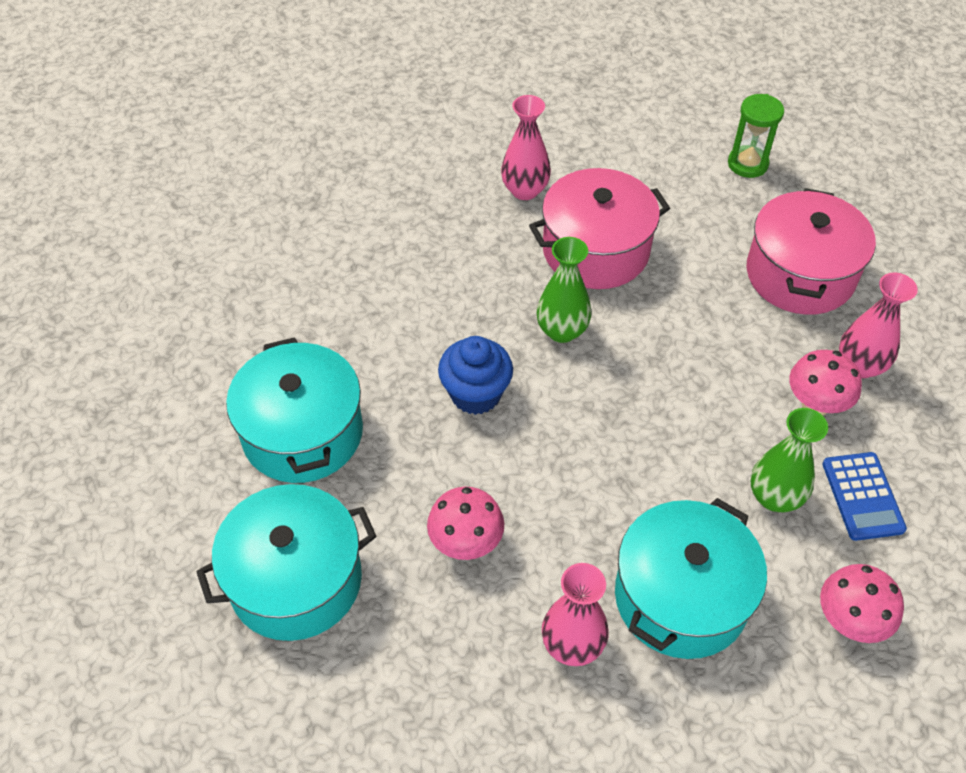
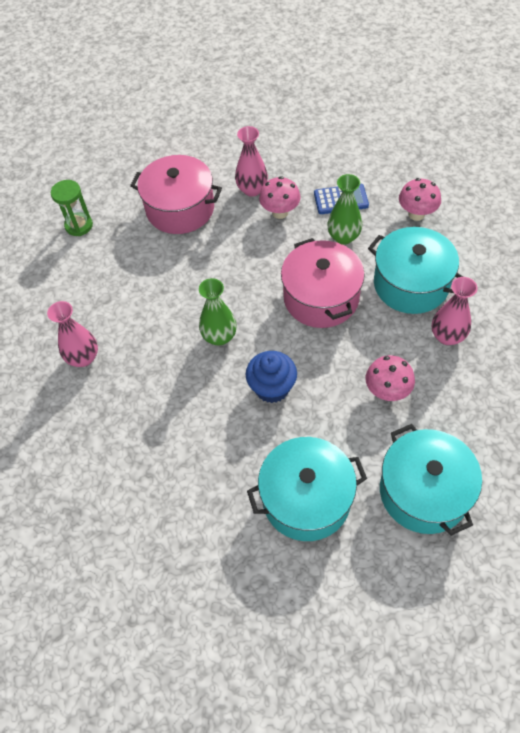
camera: 85 degrees left, 5 degrees up
(595, 250) = (148, 315): pink pot -> pink pot (321, 297)

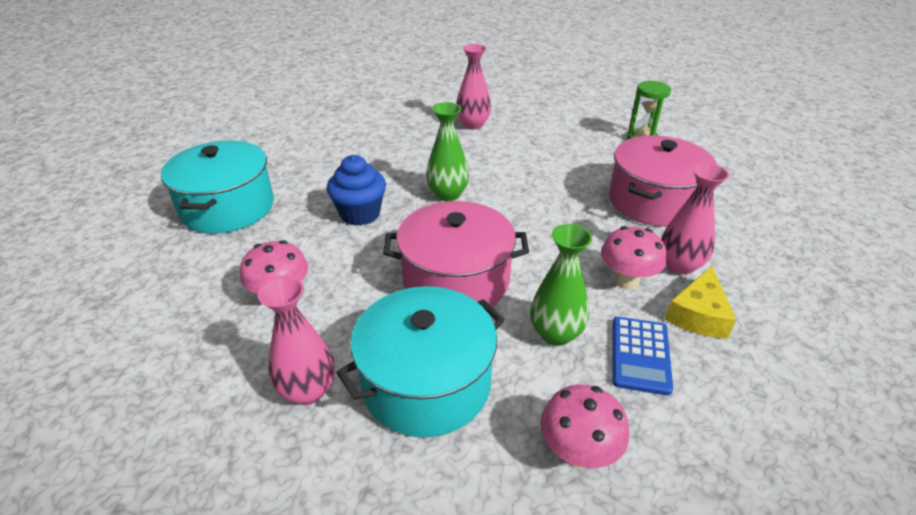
camera: 105 degrees right, 20 degrees down
(295, 179) = (698, 314): none -> yellow cheese
(423, 491) = (144, 286): turquoise pot -> none

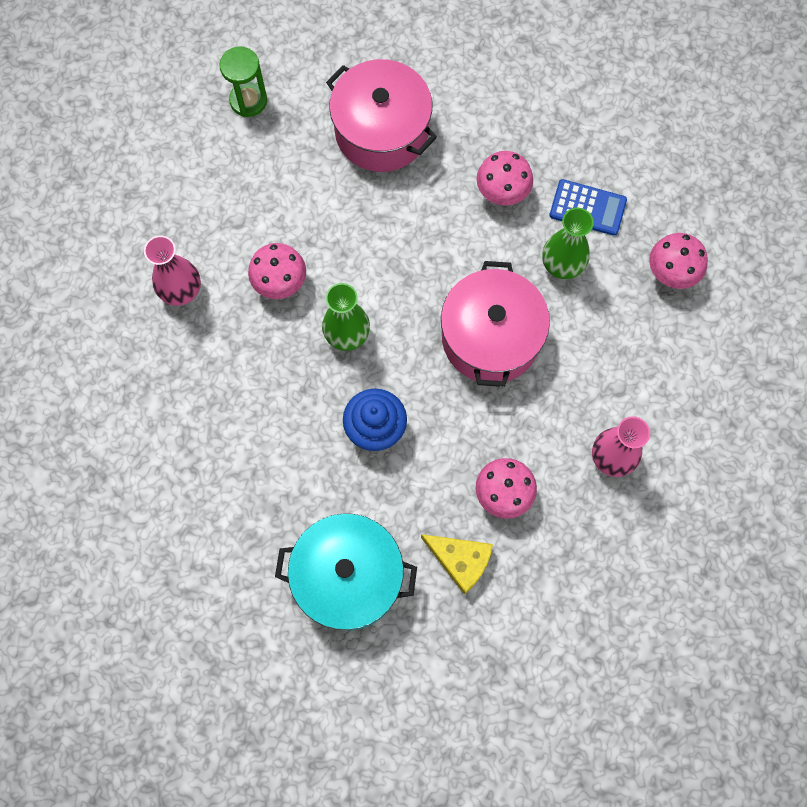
camera: 85 degrees left, 35 degrees up
(426, 383) = (608, 368): turquoise pot -> none
(488, 162) = (280, 283): none -> pink mushroom
(679, 265) = (484, 142): pink vase -> none
(698, 314) = (546, 150): yellow cheese -> yellow cheese (460, 561)

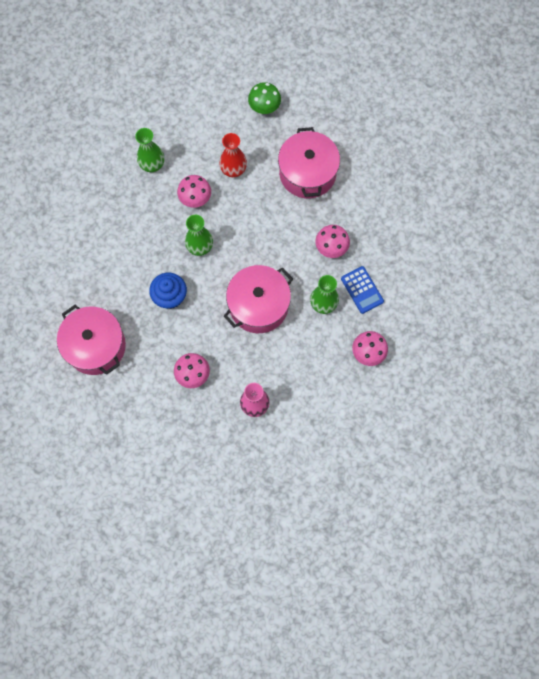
camera: 45 degrees right, 0 degrees up
(181, 290) = (152, 165): pink vase -> green vase
(248, 100) = (264, 108): green hourglass -> green mushroom
(289, 206) = (233, 169): none -> red vase
(348, 577) = (95, 346): turquoise pot -> pink pot
(460, 561) = (146, 384): yellow cheese -> none

